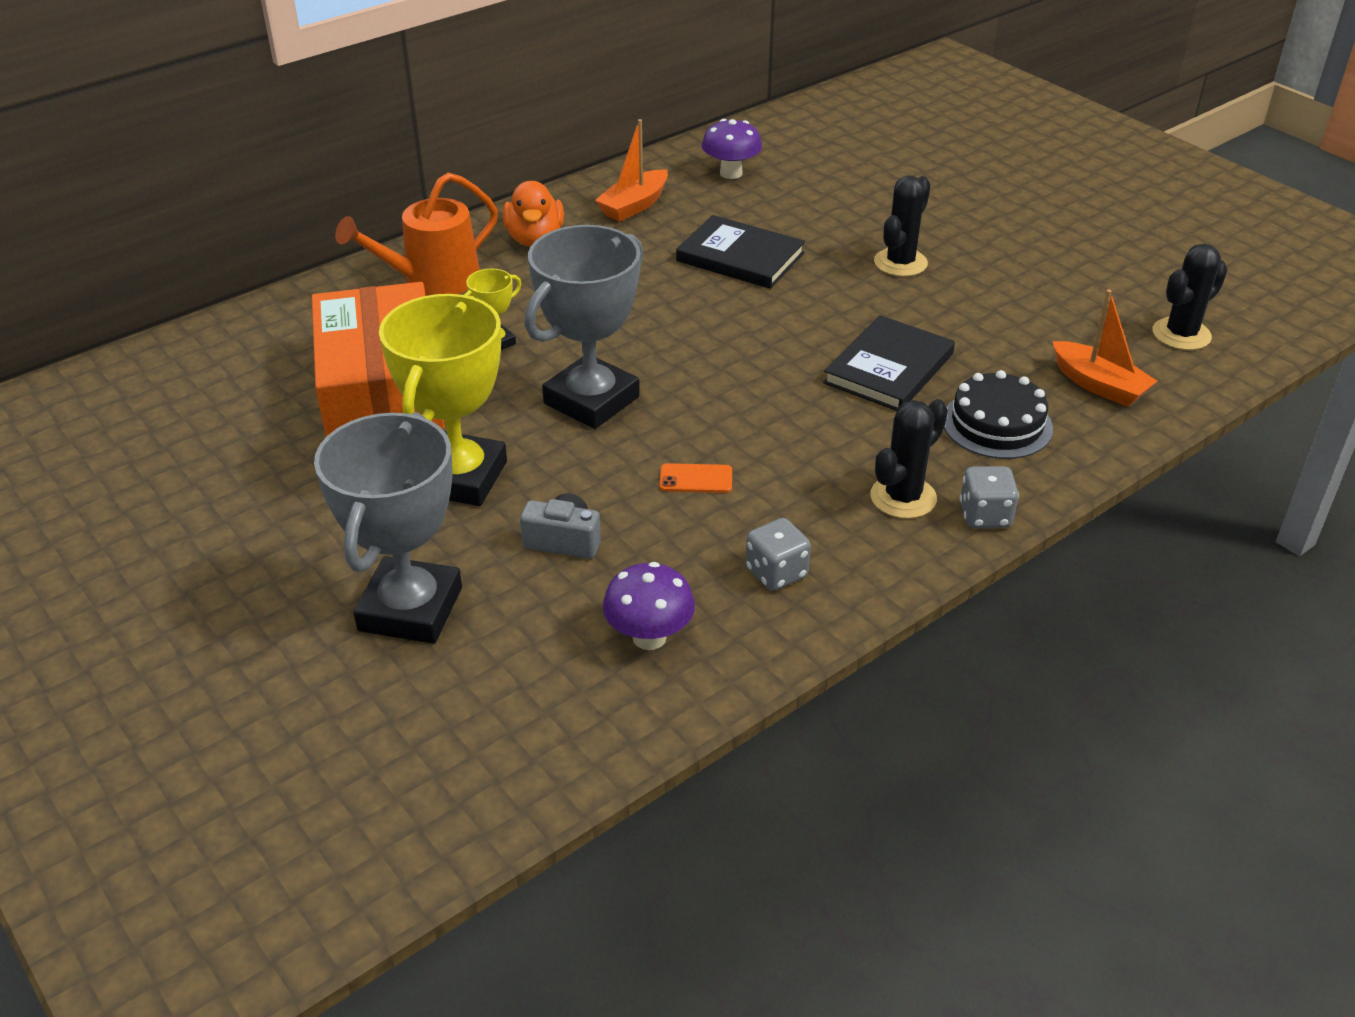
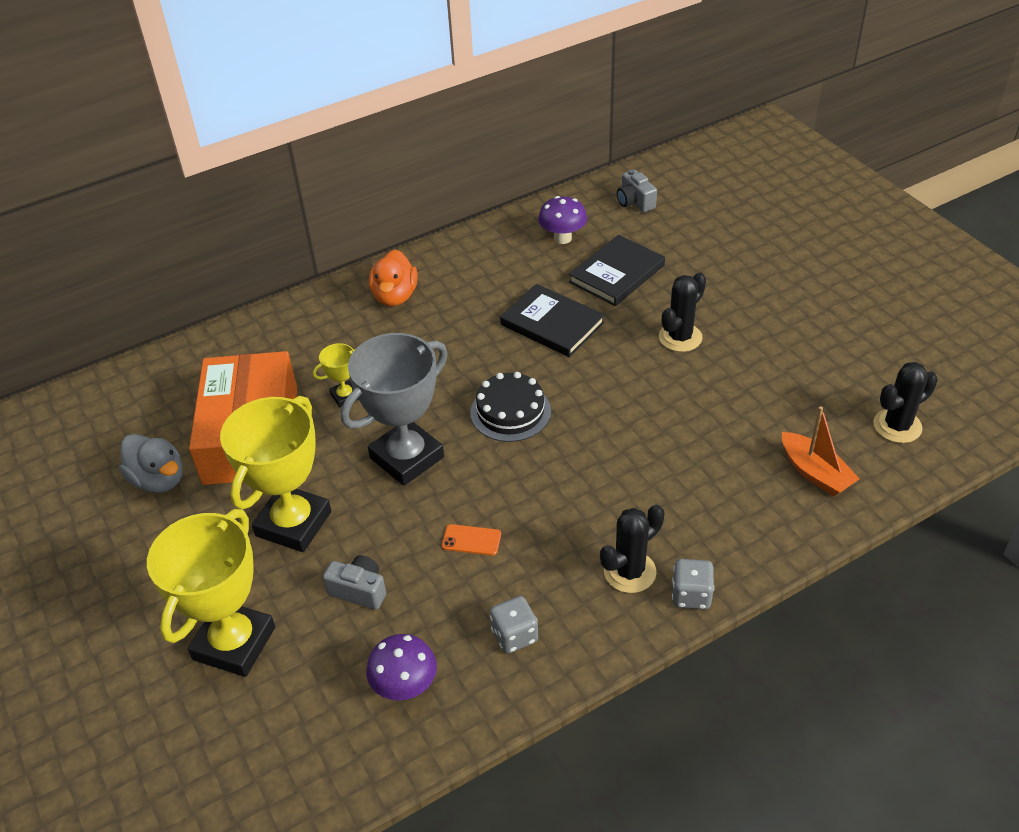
camera: 10 degrees right, 5 degrees up
(267, 443) = (158, 480): none -> grey duck
(410, 609) = (234, 643): grey trophy -> yellow trophy
(433, 280) = (309, 332): orange watering can -> none
(634, 205) = (479, 267): orange boat -> none
(809, 135) = (635, 202): none -> grey camera
(888, 368) = (647, 443): black book -> black book (616, 273)
(997, 424) = (722, 506): black cake -> black cake (510, 412)

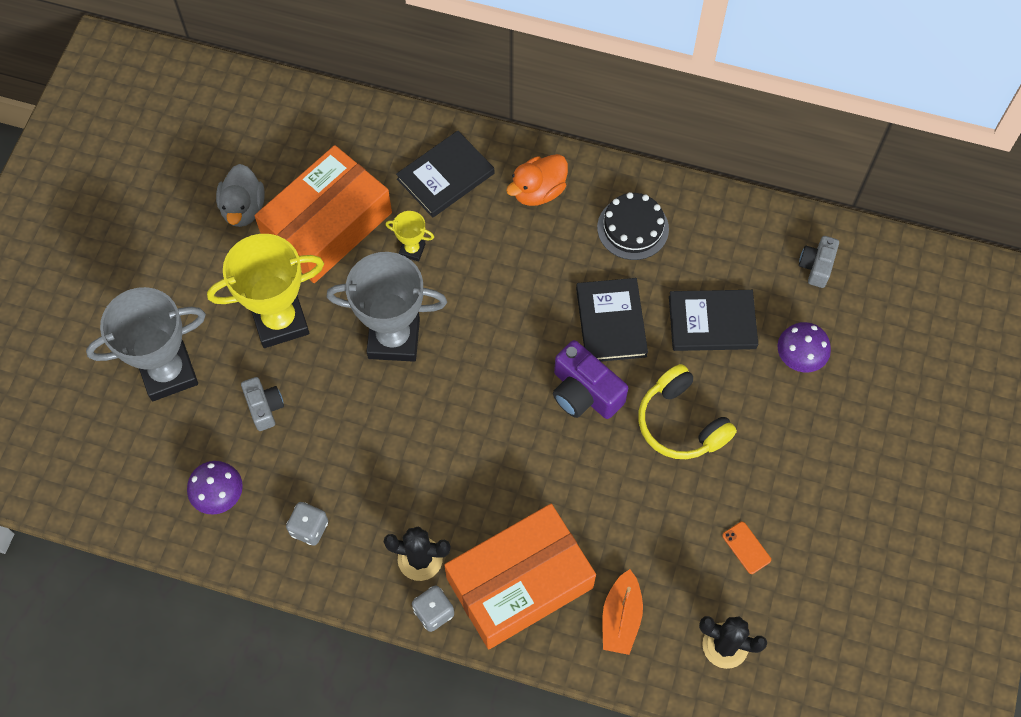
camera: 45 degrees right, 20 degrees up
(234, 643) = (168, 373): yellow trophy -> grey trophy
(311, 338) = (445, 176): none -> black book
(471, 540) = (360, 439): orange phone -> orange phone (746, 548)
(510, 412) = (495, 368): black cake -> black cake (633, 228)
(562, 238) = (717, 250): purple mushroom -> purple mushroom (799, 358)
(593, 374) = (584, 392): none -> purple camera
(680, 337) = (681, 423): black cactus -> yellow headphones
(720, 517) = (519, 582): none -> orange box

